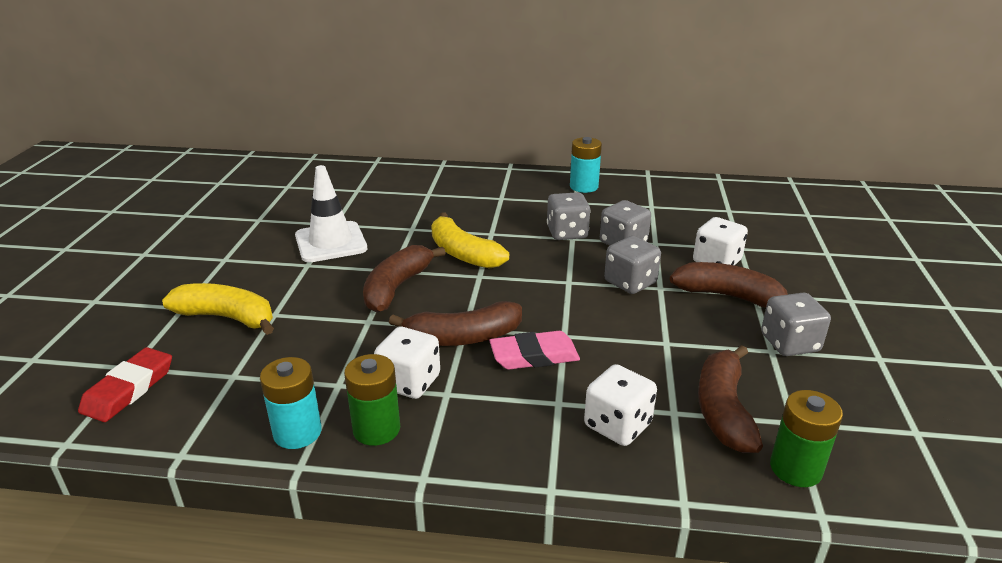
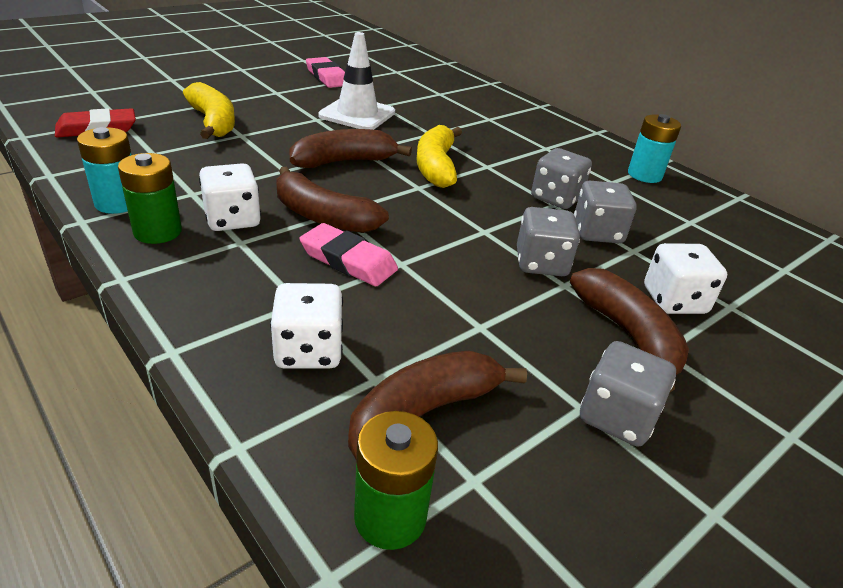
camera: 40 degrees right, 5 degrees up
(240, 221) = (327, 77): none -> pink eraser

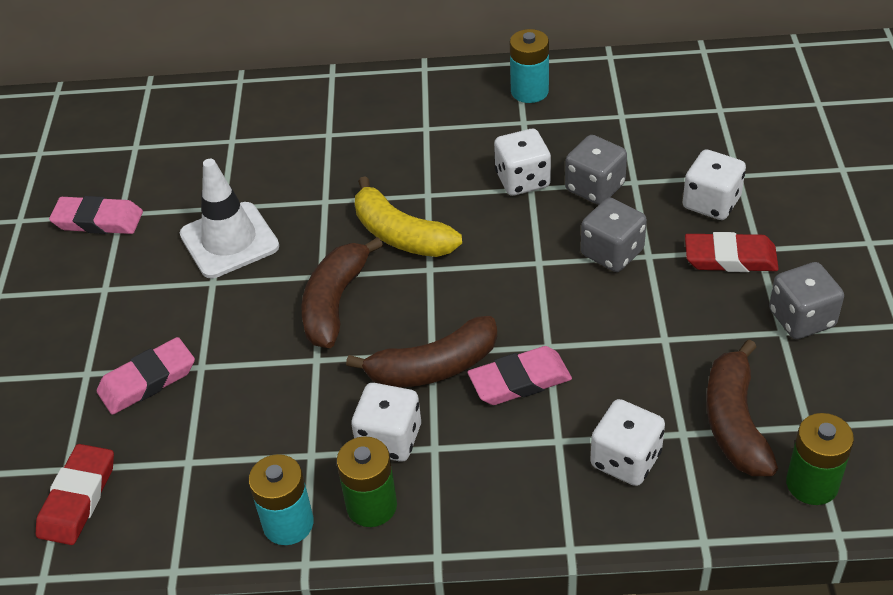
camera: 45 degrees left, 10 degrees up
(213, 122) = (147, 380): yellow banana -> pink eraser
(556, 198) = (522, 180): grey dice -> white dice
(627, 335) = (730, 258): brown banana -> red eraser

